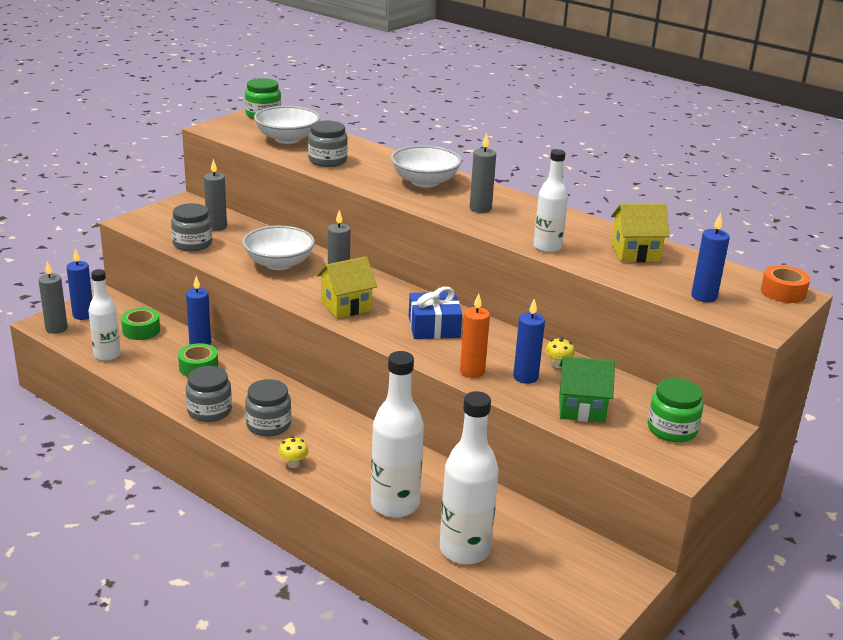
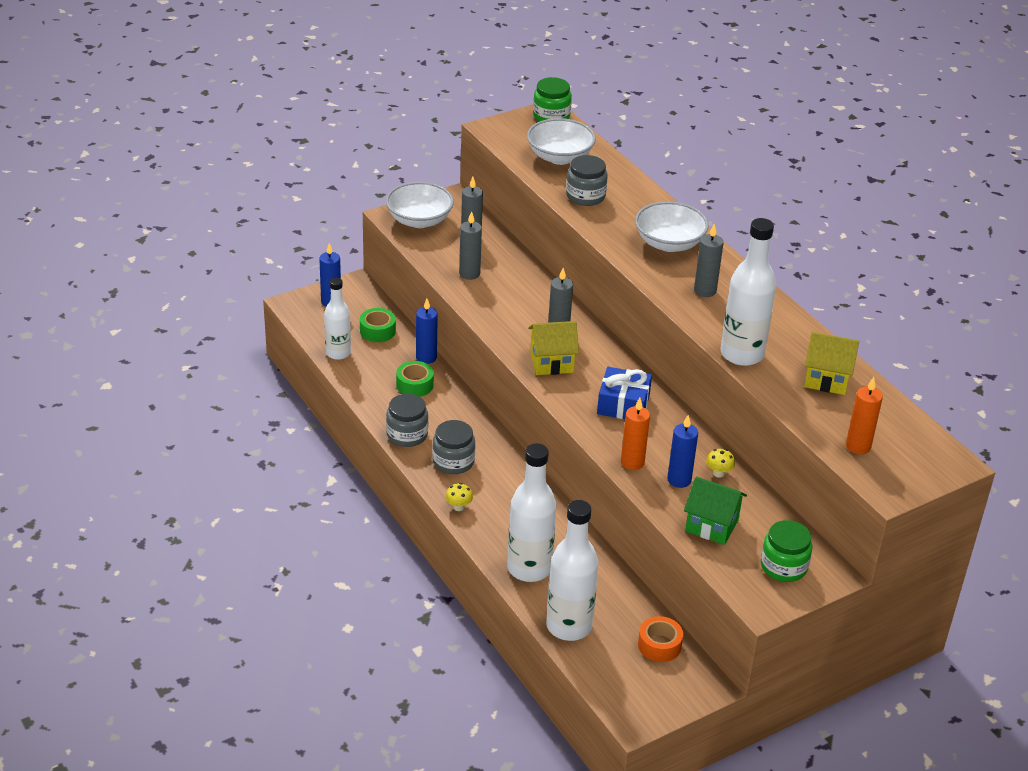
camera: 20 degrees right, 10 degrees up
(56, 328) = (302, 313): grey candle -> grey candle (469, 274)
(192, 244) = (439, 256): grey jar -> none
(279, 263) = (511, 297): white bowl -> white bowl (419, 220)
(547, 247) = (742, 354): white bottle -> white bottle, size x1.55
(704, 296) = (858, 446): blue candle -> orange candle
(783, 292) = (944, 458): orange tape -> orange tape (659, 645)

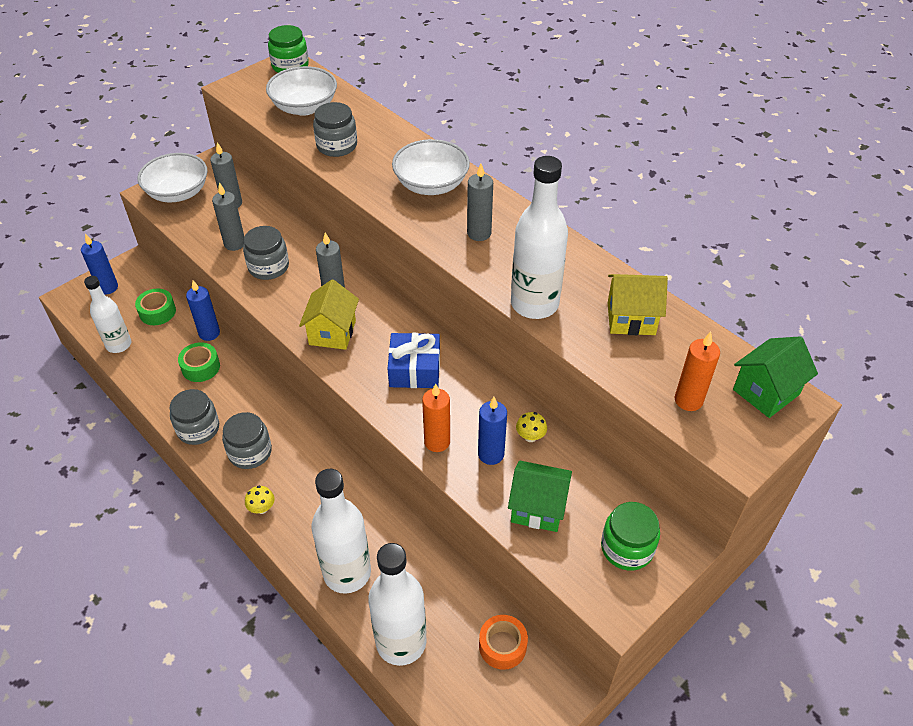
camera: 10 degrees left, 10 degrees up
(499, 299) = (268, 267): none -> grey jar
(551, 362) = (332, 332): yellow house -> yellow house turned 60 degrees counterclockwise
(929, 452) = (766, 392): none -> green house

